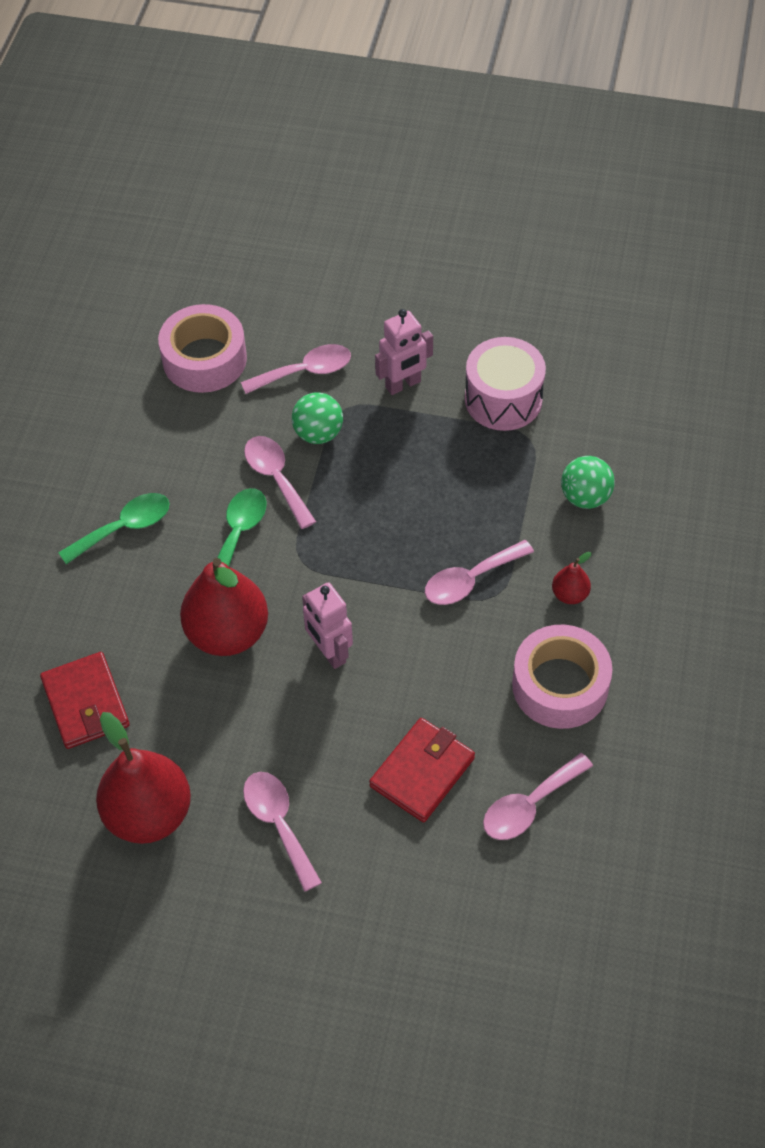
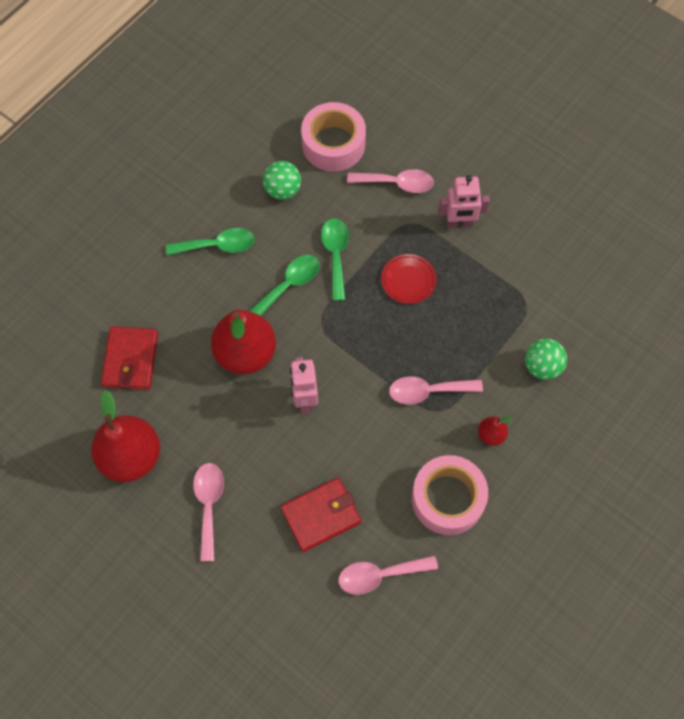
camera: 25 degrees right, 10 degrees up
(276, 478) = (336, 255): pink spoon -> green spoon
(318, 433) = (381, 234): green ball -> green ball (283, 190)
(379, 470) = (408, 280): none -> red plate
(503, 399) = (524, 265): pink drum -> none

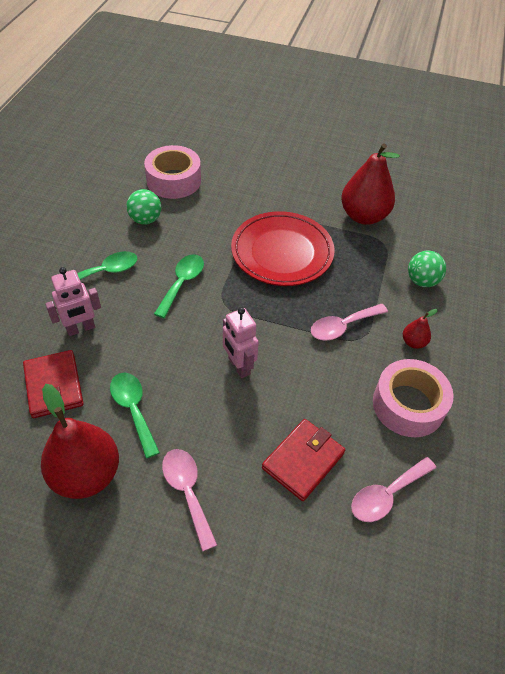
camera: 25 degrees left, 15 degrees down
(245, 353) = (166, 346): red pear -> red pear (363, 216)
(336, 255) = (212, 251): green spoon -> green spoon (133, 409)
(397, 183) = (238, 193): pink spoon -> none
(408, 280) = (282, 253): red plate -> red plate, size x2.09
(459, 223) = (300, 205): pink robot -> pink robot (81, 329)

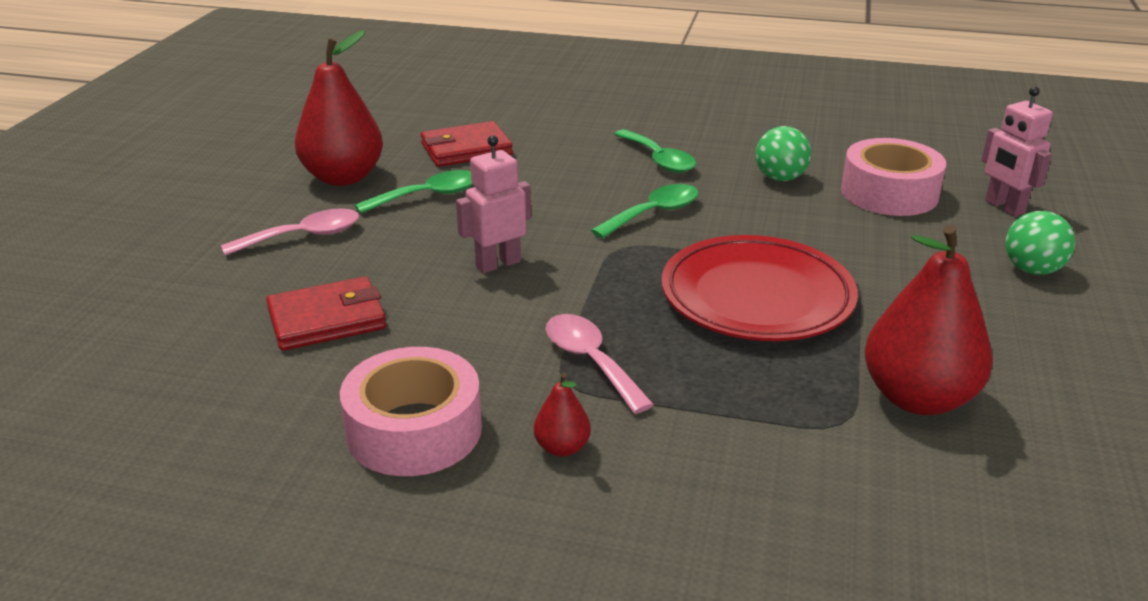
camera: 90 degrees right, 20 degrees down
(81, 329) = (555, 155): pink robot -> pink robot (1004, 207)
(182, 283) = (654, 213): green spoon -> green spoon turned 60 degrees counterclockwise
(303, 461) = (327, 319): red wallet -> red wallet turned 60 degrees counterclockwise
(386, 495) = (249, 395): pink spoon -> none
(422, 281) = (741, 474): green ball -> green ball (1032, 270)

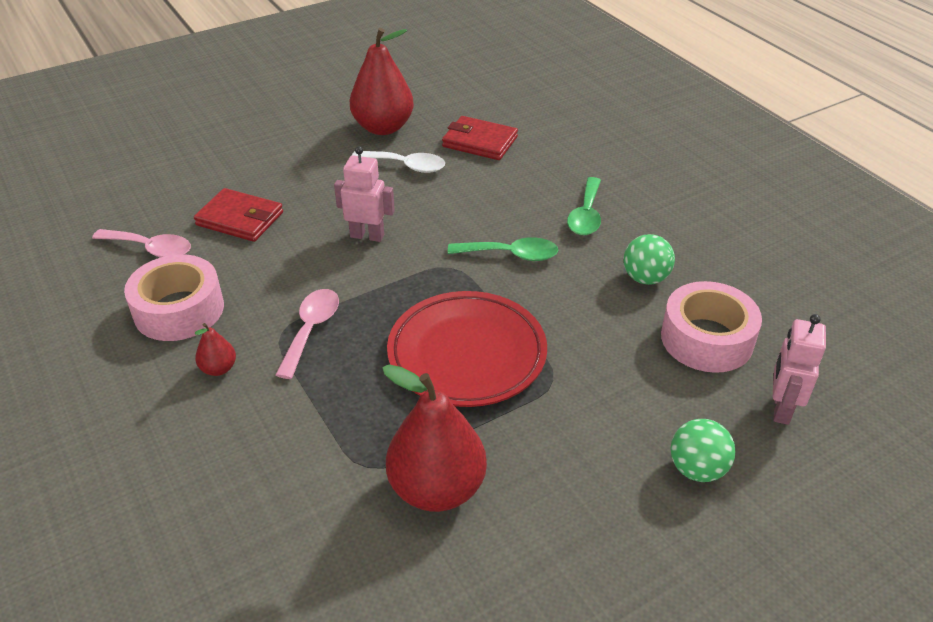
camera: 45 degrees right, 10 degrees up
(304, 236) = (306, 158): pink spoon -> pink spoon (150, 249)
(428, 196) = (406, 166): green spoon -> white spoon

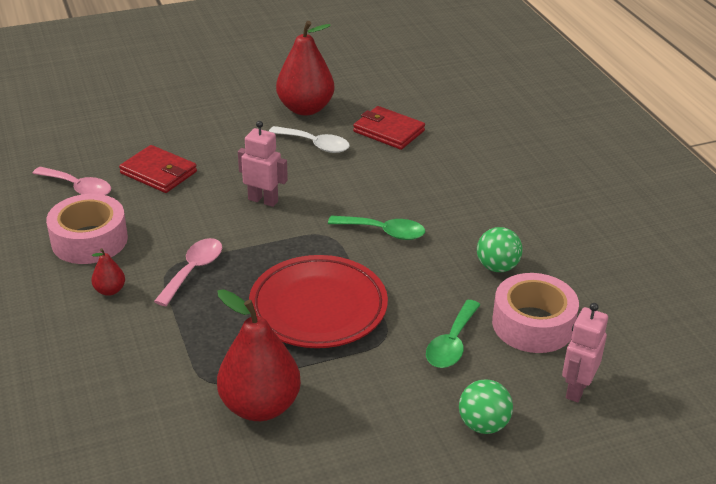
camera: 10 degrees right, 5 degrees down
(586, 215) = (463, 207): green spoon -> green spoon (451, 343)

